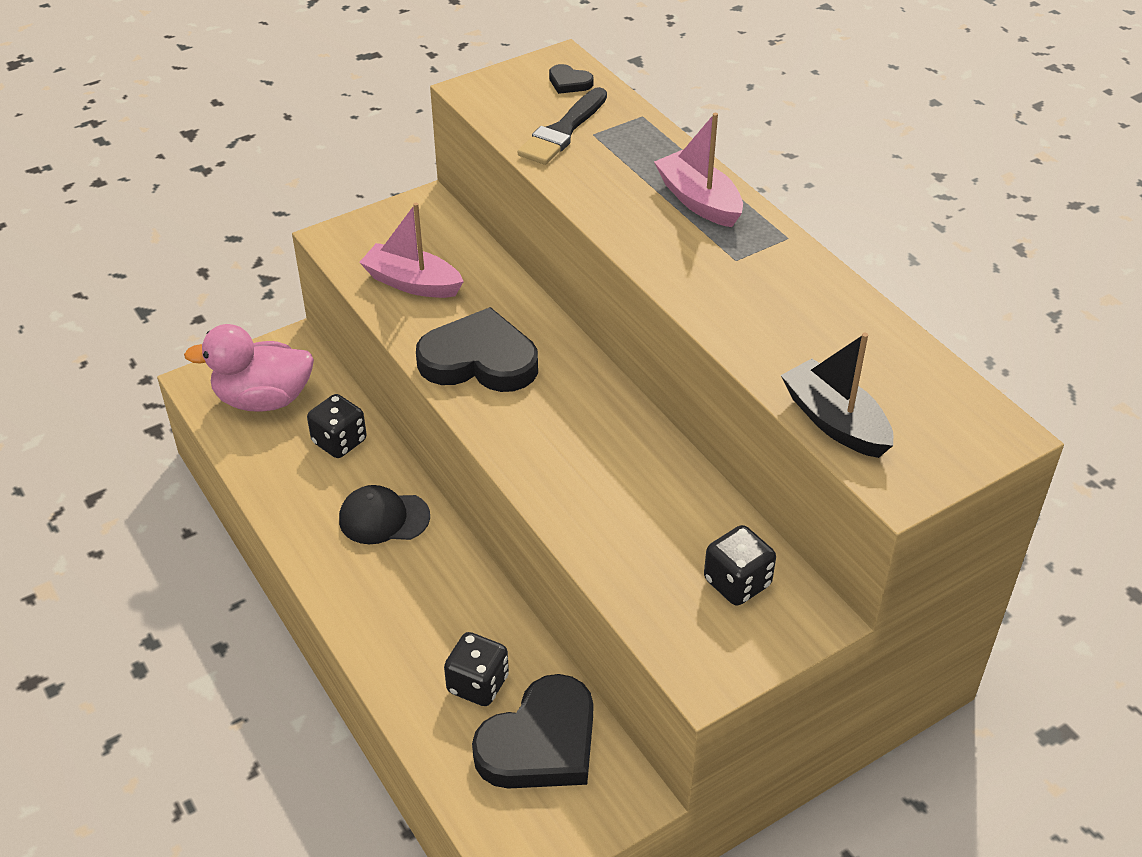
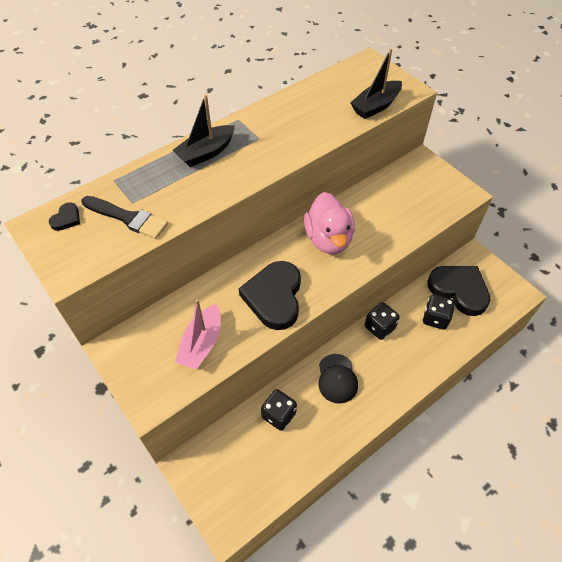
camera: 95 degrees left, 10 degrees up
(263, 399) = (243, 473): pink duck -> pink duck (328, 239)
(698, 201) = (206, 153): pink boat -> black boat
(737, 583) = (411, 184): black dice -> black dice (379, 327)

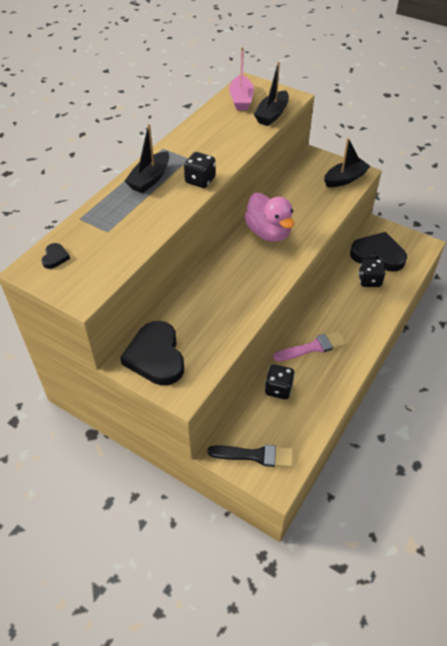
camera: 20 degrees left, 5 degrees down
(128, 218) = (110, 243): black brush -> black brush (255, 455)
(202, 344) = (204, 338): pink boat -> pink boat (241, 99)
(274, 297) = (246, 287): black heart -> black heart (156, 356)
(337, 378) = (313, 347): black cap -> pink brush
(379, 327) = (328, 299): black dice -> black dice (200, 180)
(444, 196) = (345, 179): none -> black boat

